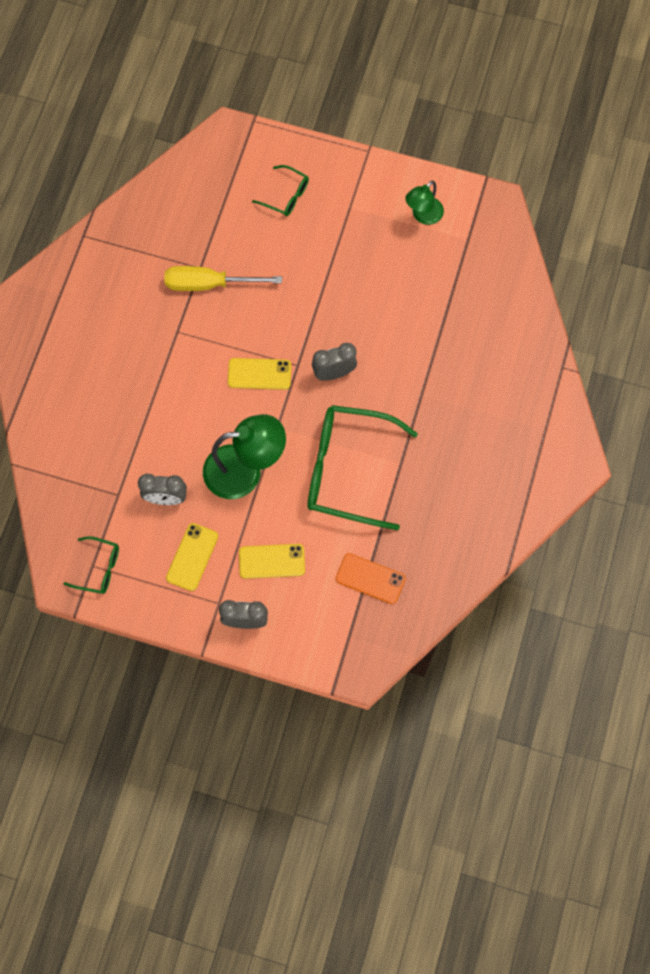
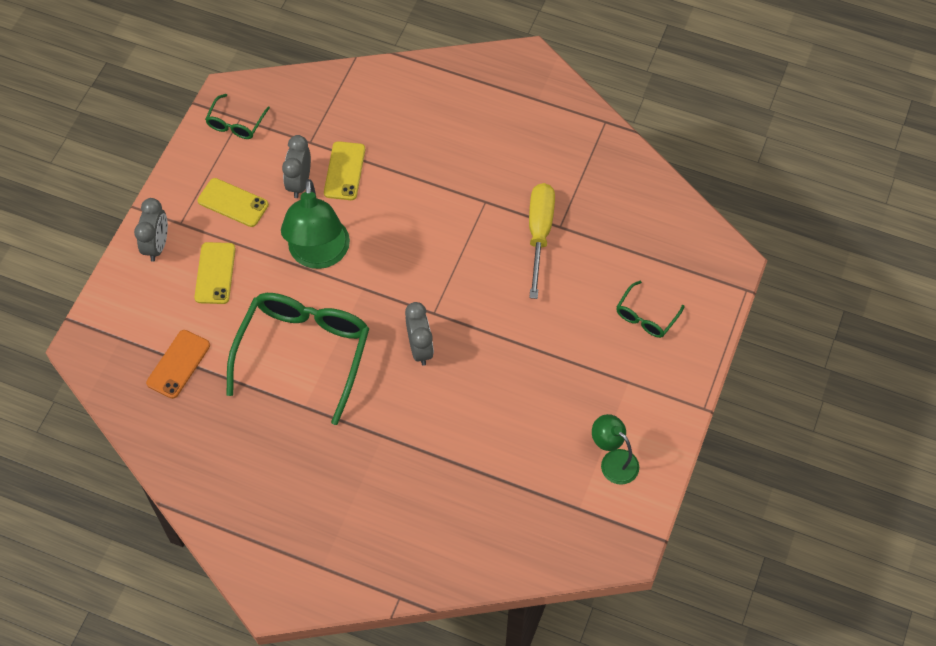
camera: 95 degrees right, 10 degrees down
(259, 374) = (427, 275): yellow phone -> yellow phone (344, 171)

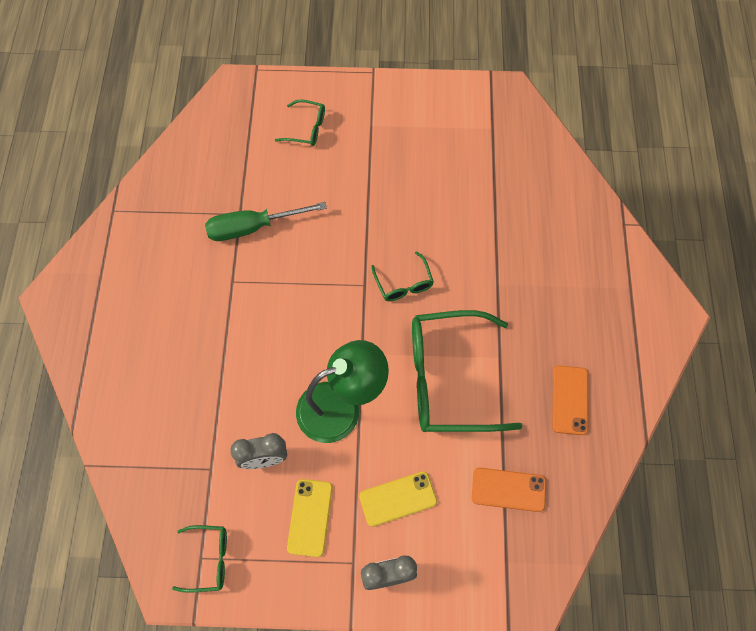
camera: 110 degrees left, 5 degrees up
(233, 452) = (570, 400): none -> orange phone
(344, 171) = (236, 420): yellow phone -> none
(420, 348) = (404, 284): grey clock -> green glasses
(539, 234) = (253, 227): yellow screwdriver -> green screwdriver
(613, 461) = (443, 117): green lamp -> none

